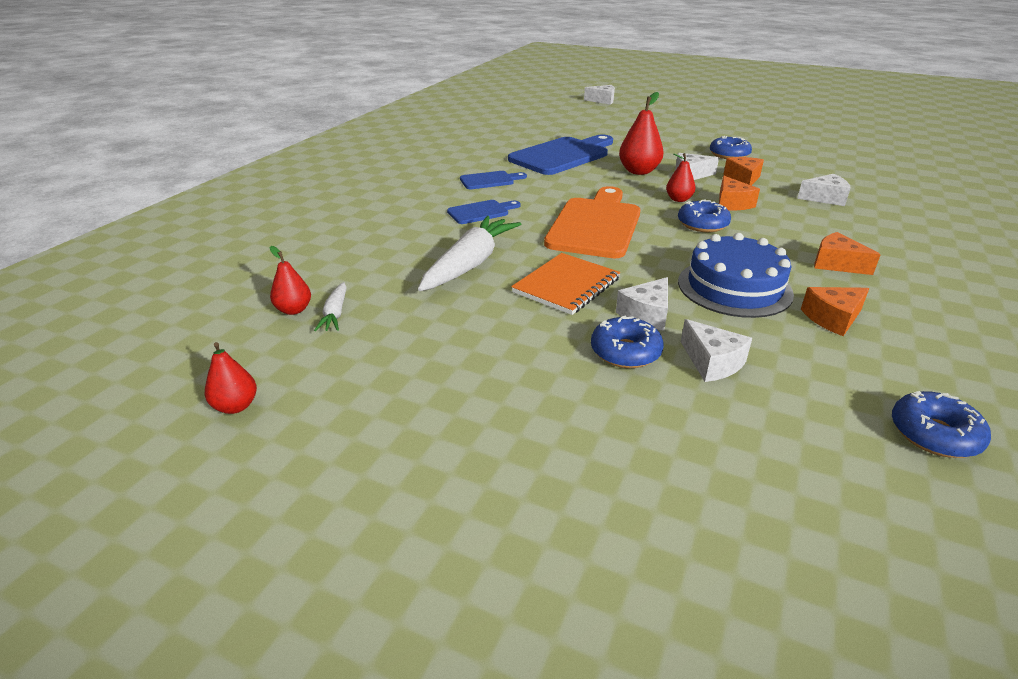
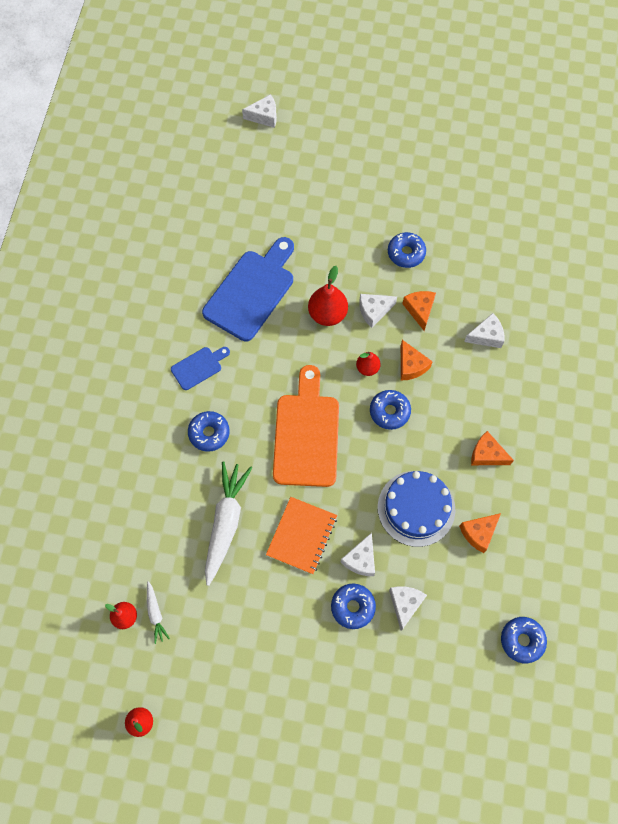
camera: 15 degrees left, 35 degrees up
(481, 212) = (209, 433): blue cutting board -> blue donut
(712, 362) = (405, 604): white cheese -> white cheese turned 120 degrees counterclockwise

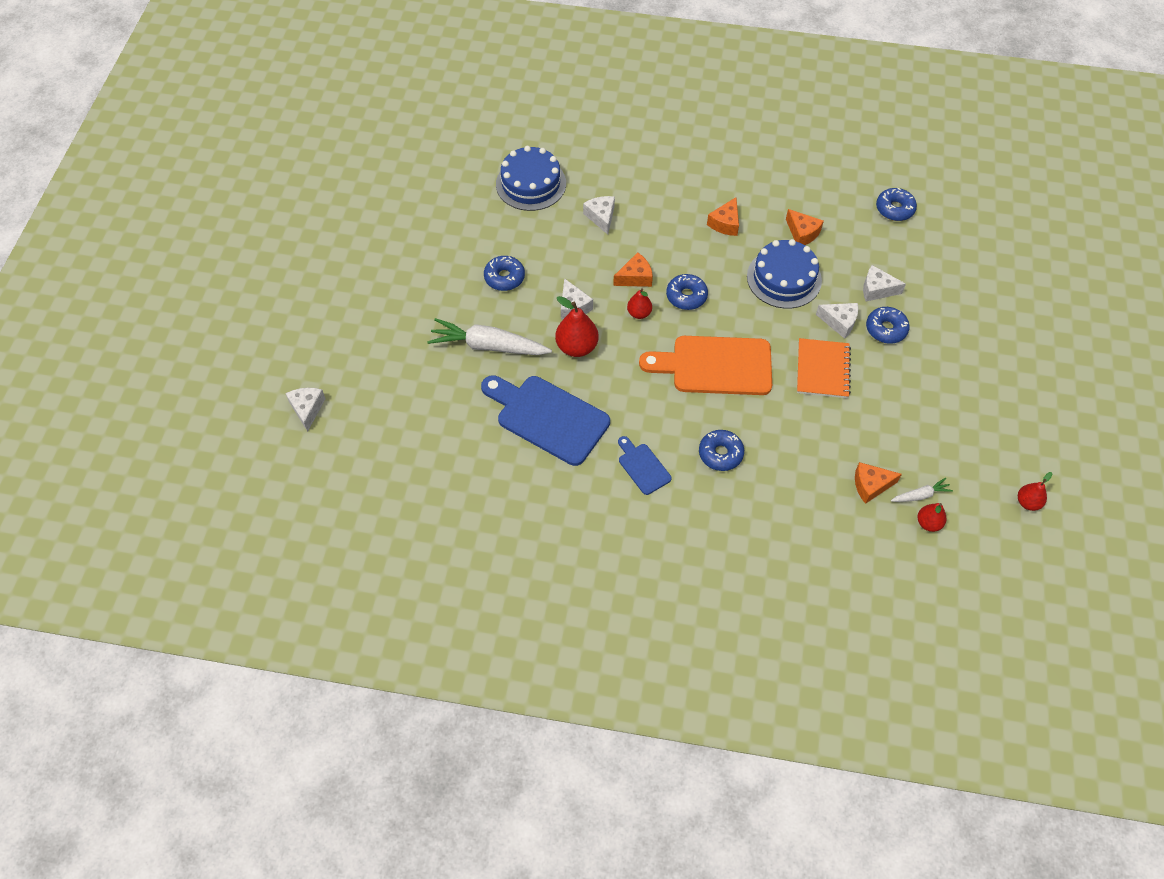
camera: 90 degrees left, 10 degrees down
(226, 523) = (817, 435): white carrot -> white carrot (488, 346)
(302, 536) = (822, 369): orange notebook -> orange notebook turned 75 degrees clockwise
(419, 310) = (572, 268): orange cheese -> orange cheese (870, 485)
(525, 272) = (531, 184): none -> blue cake

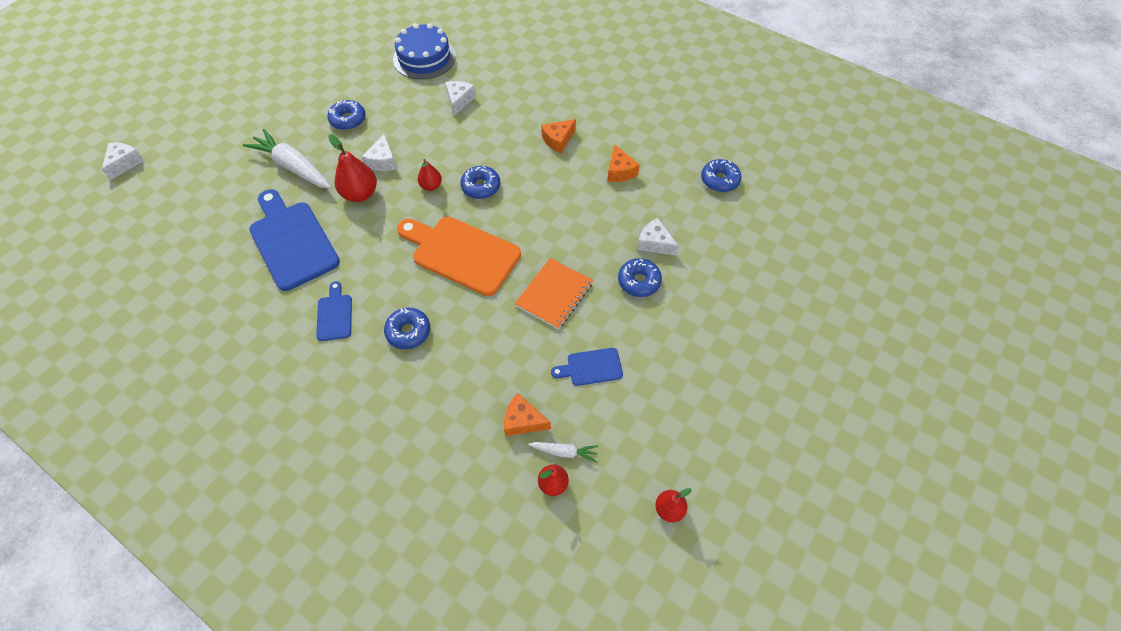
camera: 25 degrees right, 0 degrees up
(635, 277) = (450, 156): orange cheese -> none
(784, 278) = (576, 203): blue cake -> none
(839, 322) = (599, 259): white cheese -> none
(895, 419) = (591, 367): none -> blue cutting board

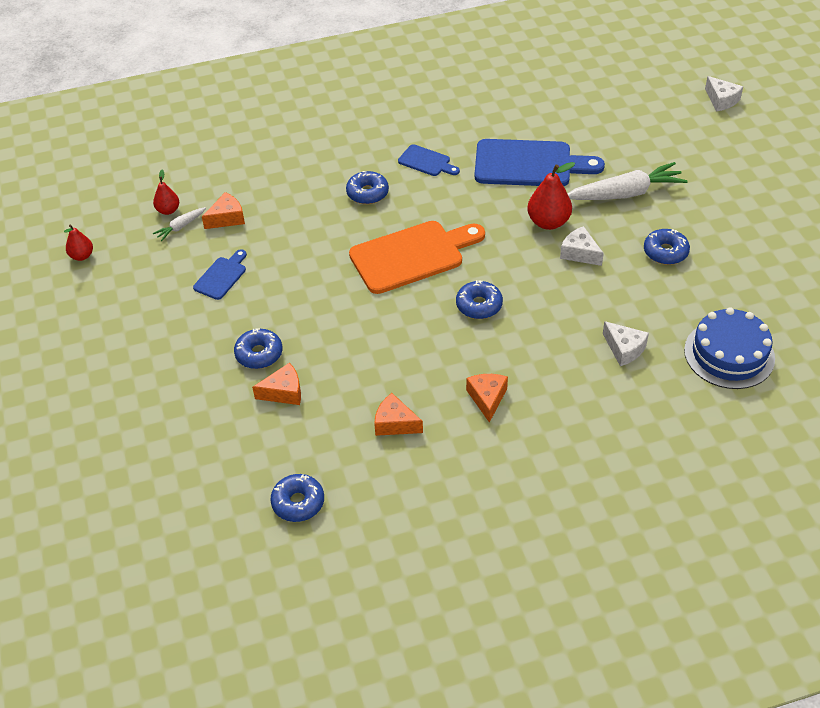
camera: 130 degrees right, 10 degrees down
(431, 186) = (513, 272): red pear -> none
(554, 294) = (308, 291): orange notebook -> none
(654, 243) = (284, 392): white cheese -> orange cheese

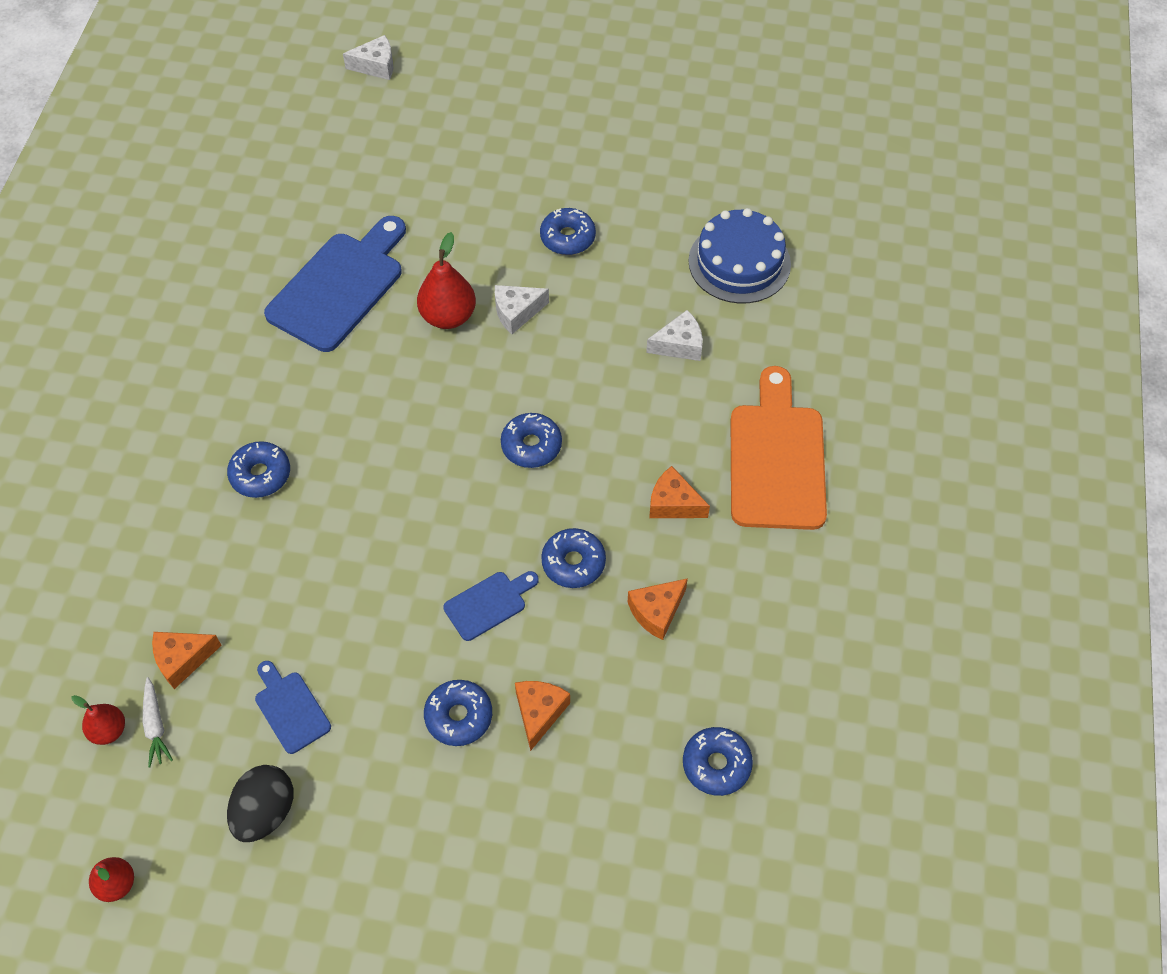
camera: 65 degrees left, 10 degrees up
(152, 295) = (265, 812): none -> black egg
(227, 218) = (182, 659): orange cheese -> orange cheese turned 105 degrees counterclockwise
(404, 364) = (573, 563): none -> blue donut
(412, 255) = (405, 476): orange cutting board -> orange cutting board (776, 459)
(426, 162) = (253, 386): blue cutting board -> blue cutting board (488, 604)
(625, 193) = (455, 225): white carrot -> none

